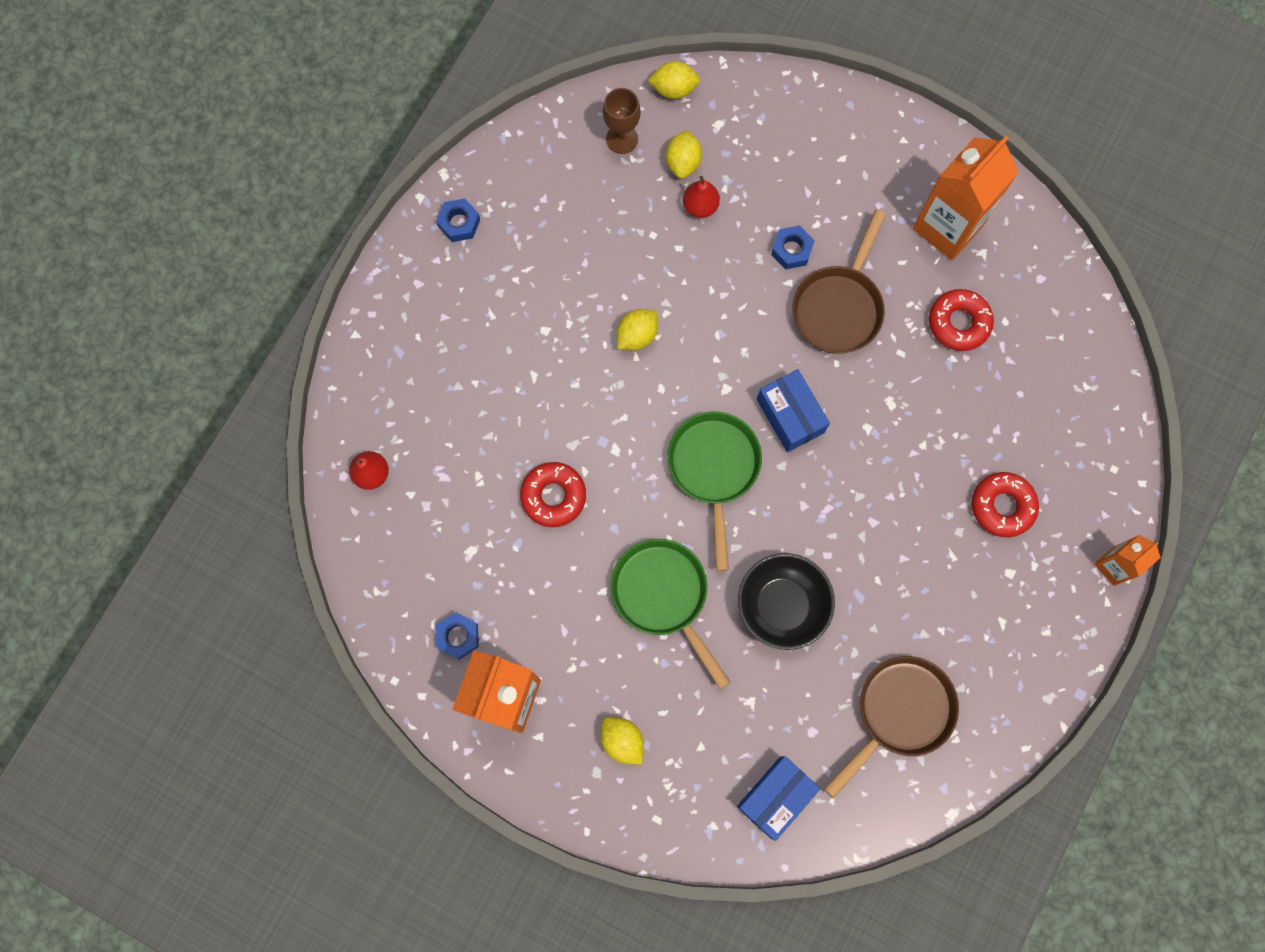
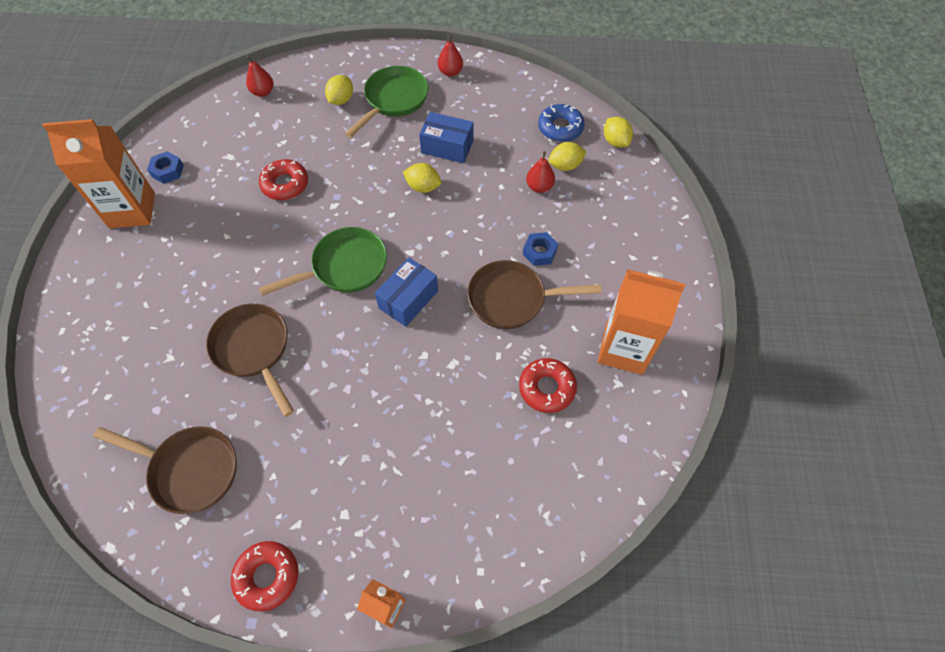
camera: 65 degrees right, 15 degrees down
(459, 223) = (450, 72): blue nut -> red pear
(622, 139) = (560, 128): brown goblet -> blue donut
(622, 741) = (117, 287): yellow lemon -> yellow lemon (341, 100)
(663, 596) = (235, 272): green pan -> green pan (393, 100)
(775, 797) = (95, 403): blue box -> blue box (447, 147)
(782, 605) = (254, 350): black bowl -> brown pan
(1002, 506) = (402, 484): red donut -> red donut (267, 576)

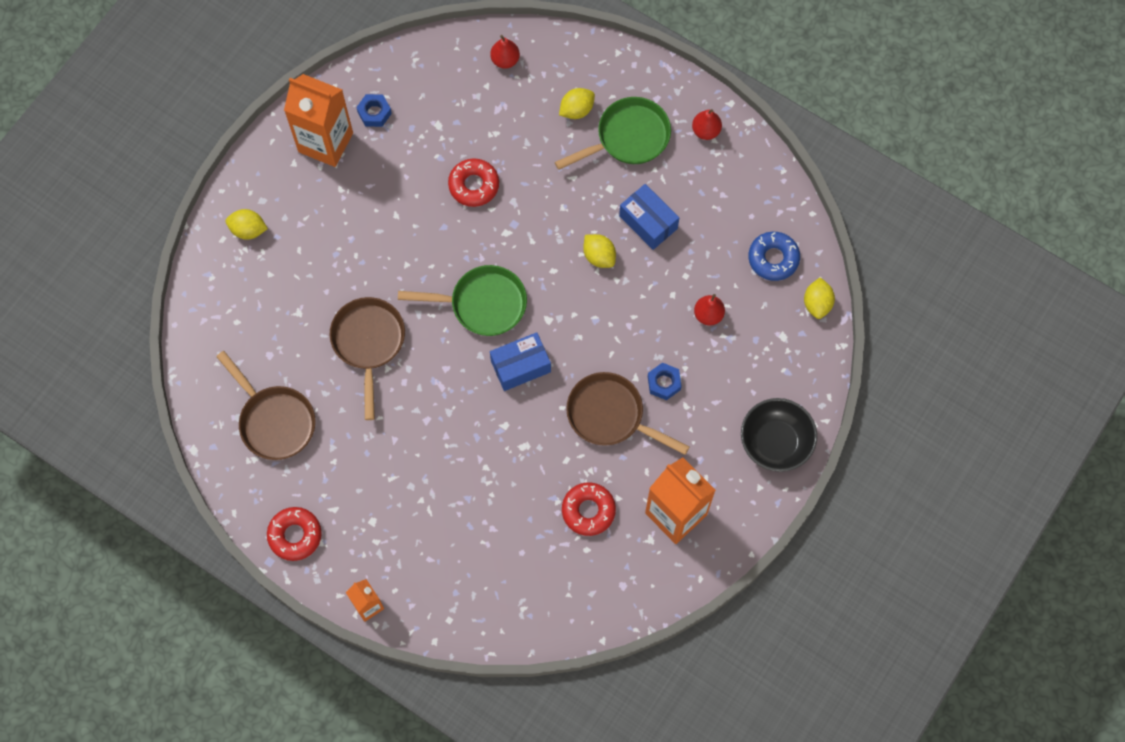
camera: 30 degrees right, 10 degrees up
(565, 166) = (748, 305): yellow lemon -> yellow lemon (248, 230)
(660, 251) = (775, 442): none -> black bowl

